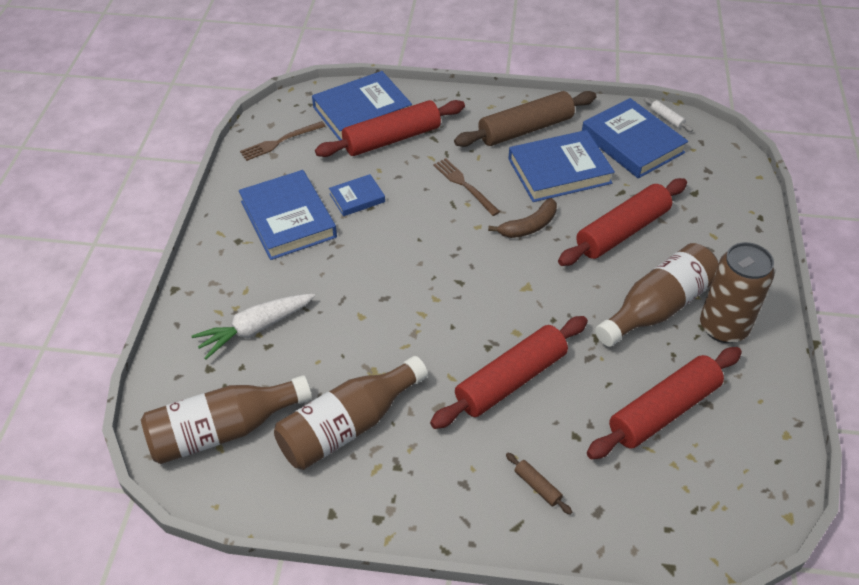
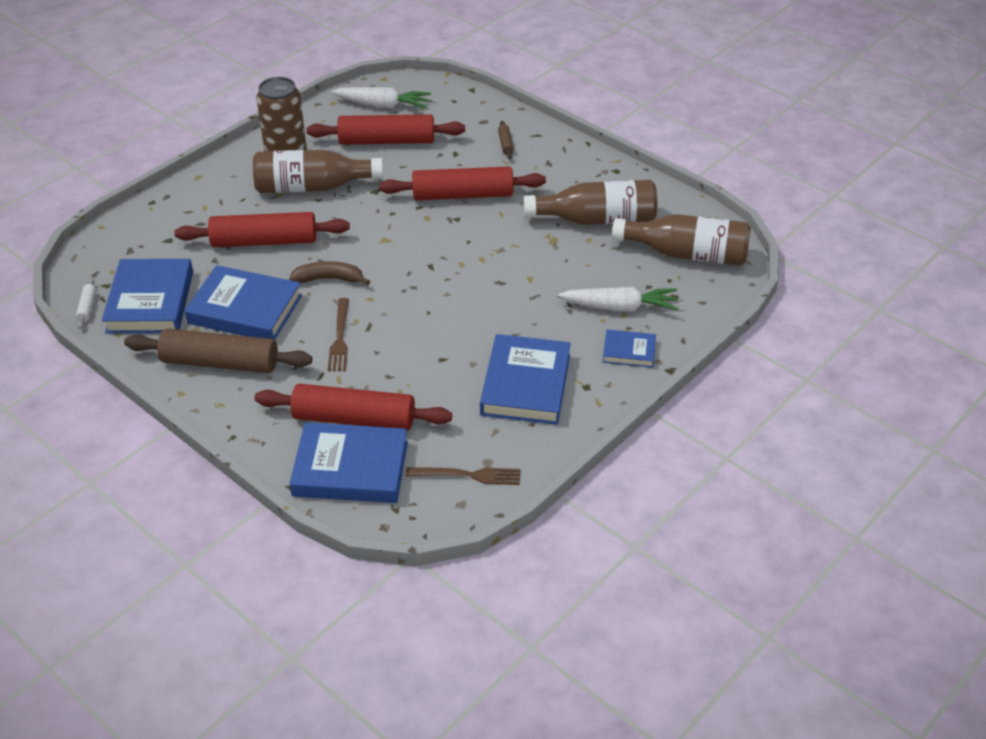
camera: 145 degrees left, 5 degrees down
(357, 198) = (446, 374): blue book -> blue book (629, 351)
(732, 466) = (382, 105): none -> white carrot

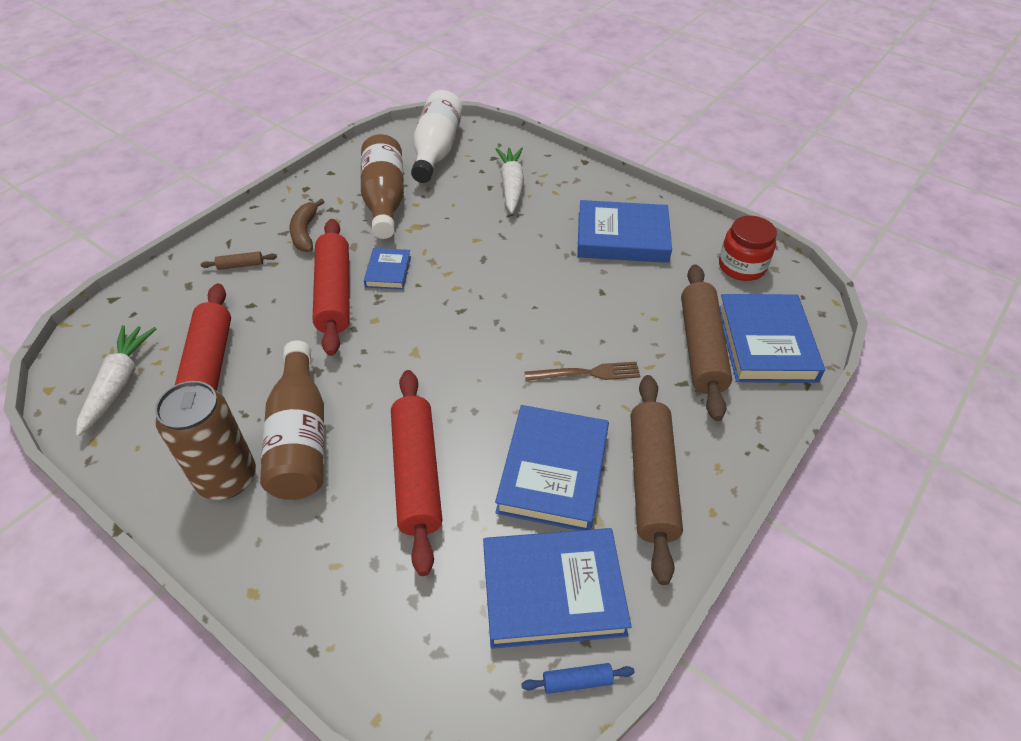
camera: 95 degrees left, 5 degrees up
(87, 307) = (577, 681): white rolling pin -> blue rolling pin
(329, 279) = (488, 395): brown banana -> brown banana (305, 232)
(354, 419) = (701, 348): red rolling pin -> brown rolling pin
(467, 475) = (741, 266): brown fork -> red jar
(629, 351) = (567, 181): blue book -> blue book (388, 271)
(687, 254) = (436, 150): brown bottle -> white bottle

